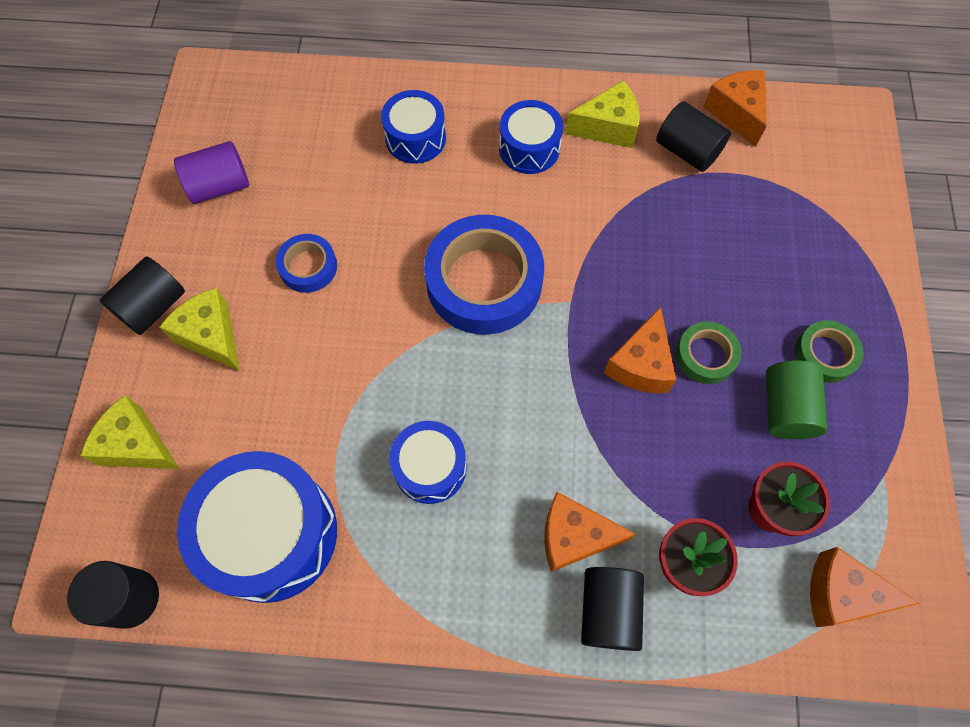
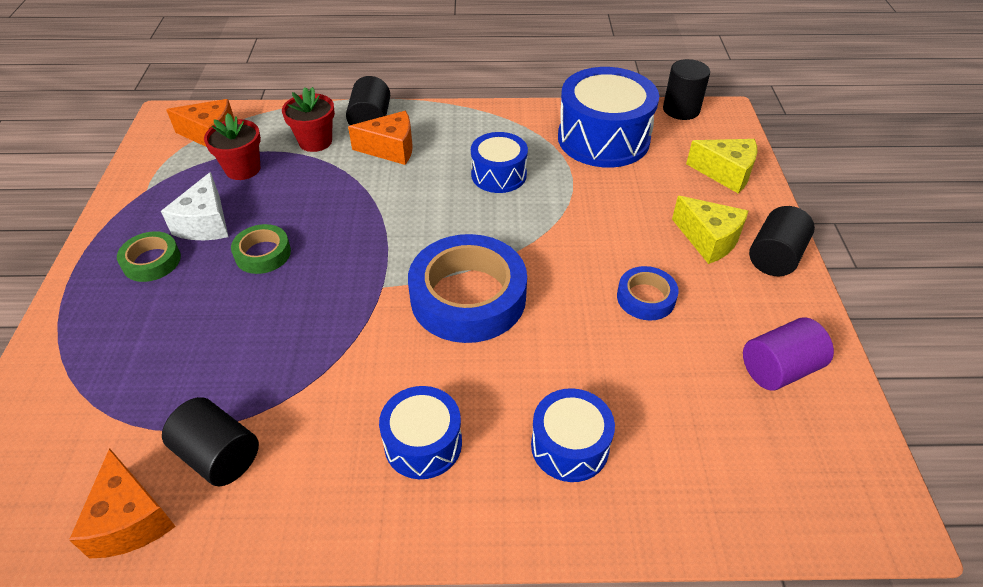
camera: 175 degrees right, 20 degrees down
(607, 127) = (317, 482): yellow cheese -> none
(640, 364) = (323, 244): orange cheese -> none
(786, 408) = (205, 223): green cylinder -> white cheese

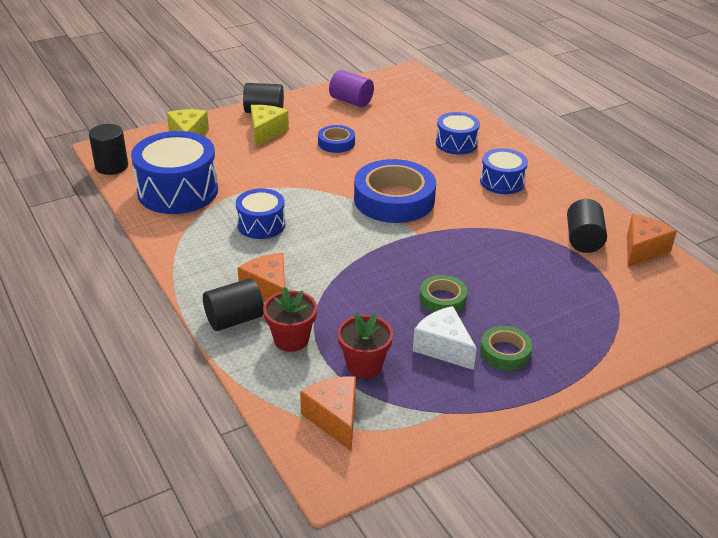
camera: 120 degrees left, 10 degrees down
(205, 223) = (443, 347): white cheese -> white cheese turned 105 degrees counterclockwise

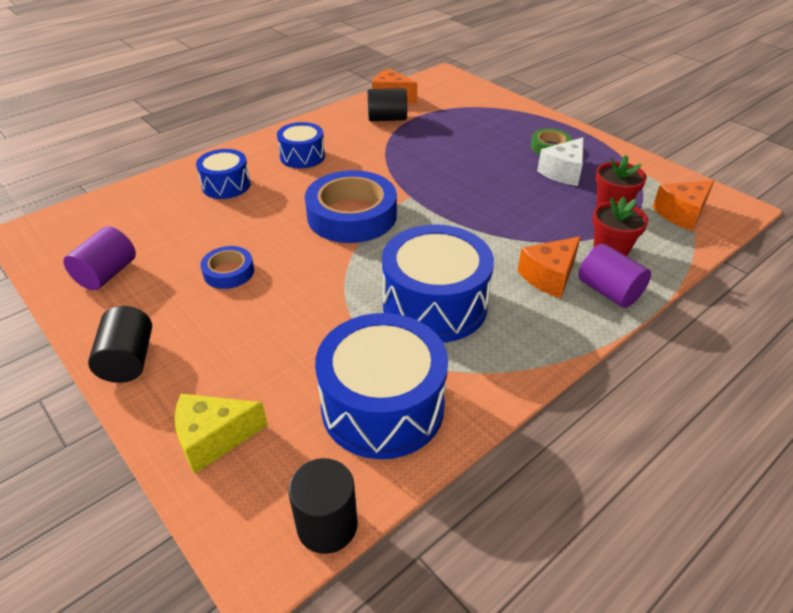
camera: 100 degrees left, 5 degrees up
(234, 319) = (609, 291): black cylinder -> purple cylinder
(261, 224) = (435, 304): blue drum -> blue drum, size x1.75
(266, 132) = (199, 344): yellow cheese -> none
(442, 299) = (503, 176): green tape -> none

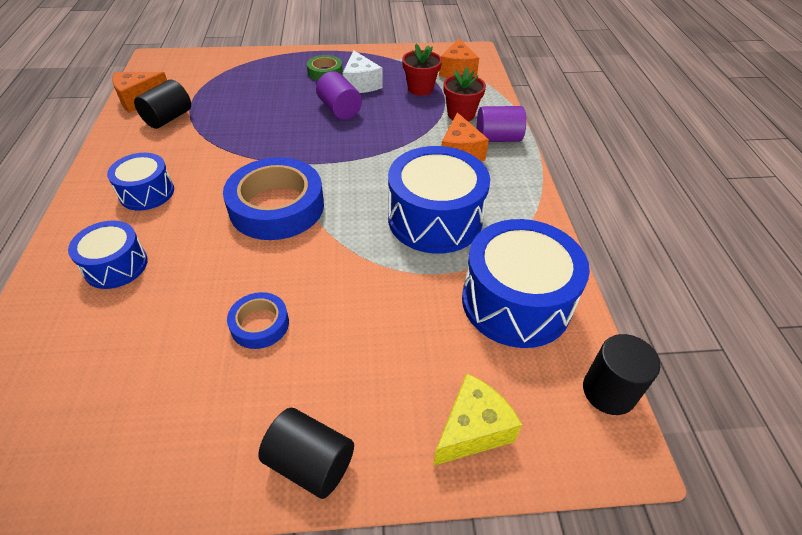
camera: 55 degrees left, 5 degrees up
(107, 274) = (143, 433): purple cylinder -> purple cylinder (339, 109)
(214, 438) = (472, 430): yellow cheese -> yellow cheese turned 150 degrees counterclockwise

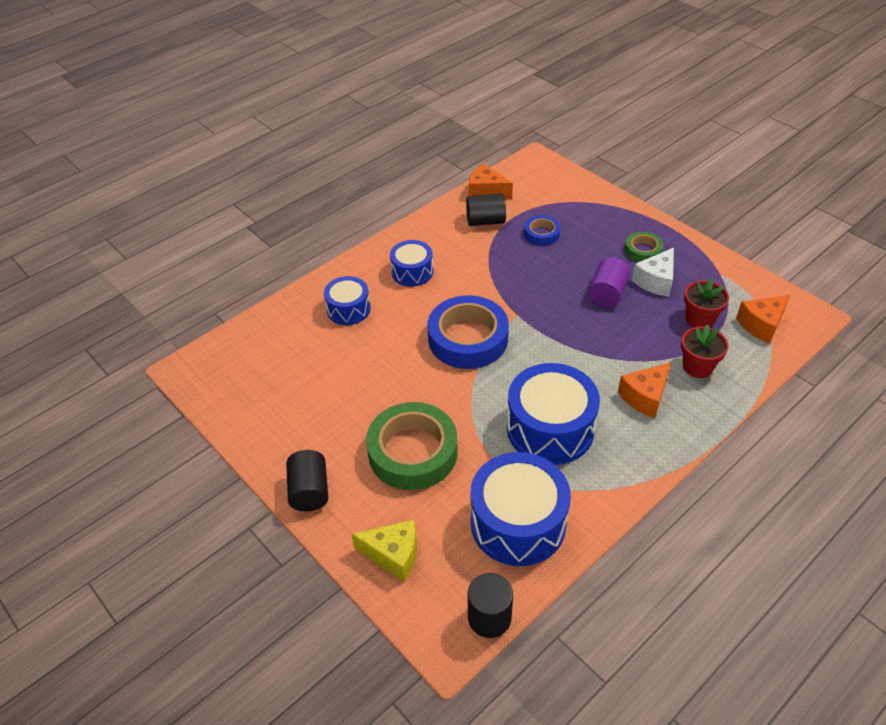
camera: 55 degrees right, 0 degrees up
(260, 324) = (371, 403): blue tape -> blue tape (541, 234)
(359, 329) = (413, 452): none -> green tape
(498, 138) = (695, 409): purple cylinder -> none

